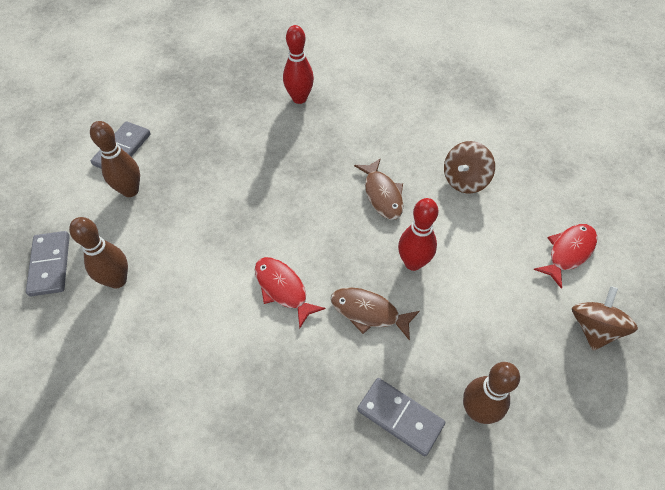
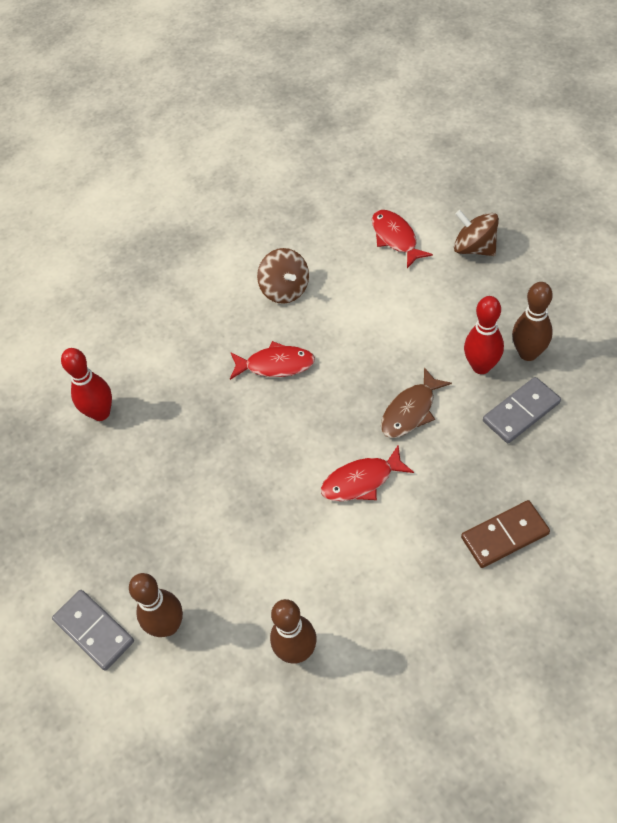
camera: 65 degrees left, 0 degrees up
(50, 265) = (248, 731): grey domino -> none
(252, 428) = (504, 536): none -> brown domino
(382, 195) = (276, 365): brown fish -> red fish
(413, 263) = (367, 360): red bowling pin -> red bowling pin (481, 366)

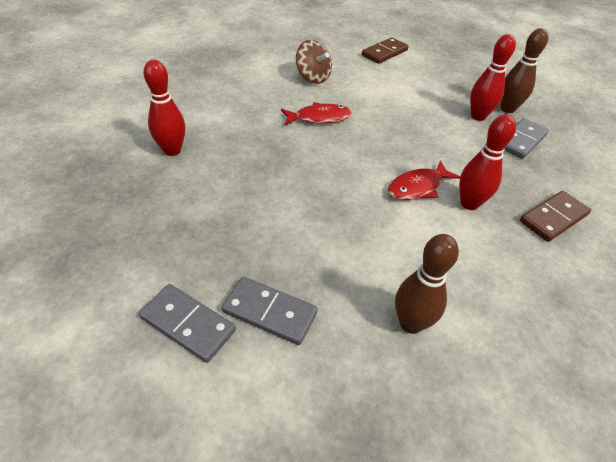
camera: 20 degrees left, 10 degrees down
(168, 626) = (269, 312): brown bowling pin -> grey domino
(395, 238) = (384, 53): red fish -> brown domino
(411, 411) = (438, 142): brown fish -> none
(413, 508) = (469, 204): none -> red bowling pin
(474, 248) = (441, 58): brown spinning top -> none

